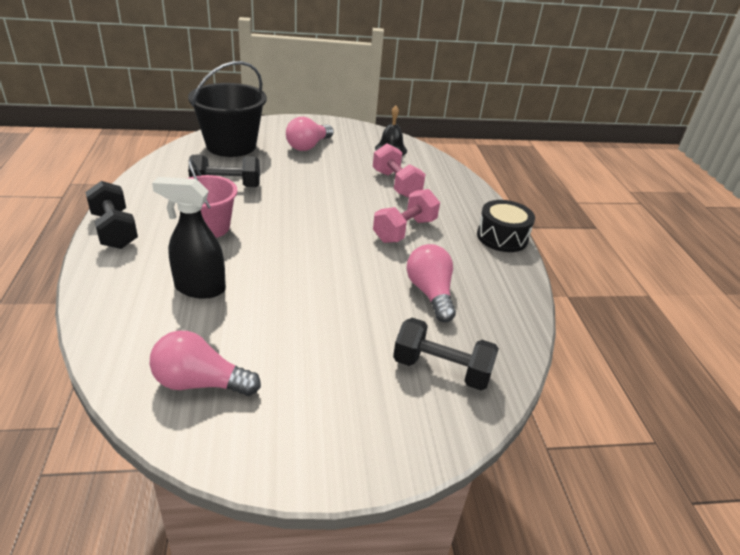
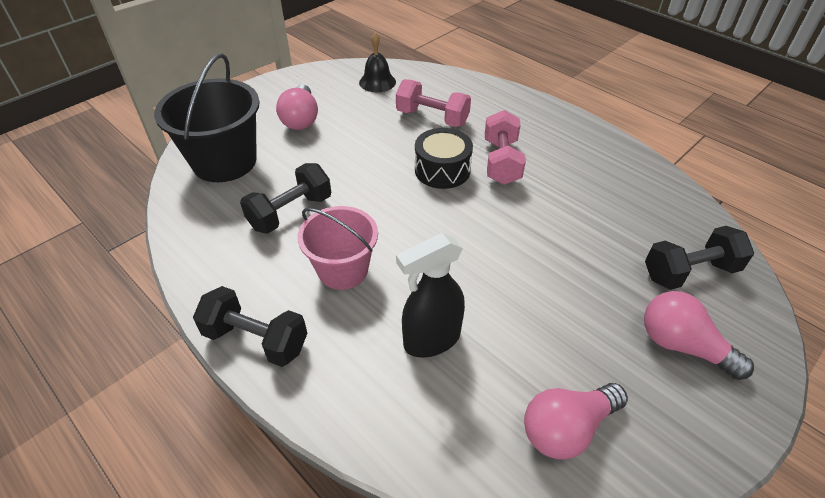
camera: 35 degrees left, 10 degrees up
(430, 293) = (596, 210): pink light bulb -> pink light bulb (682, 345)
(502, 237) = (571, 123): black drum -> black drum (442, 170)

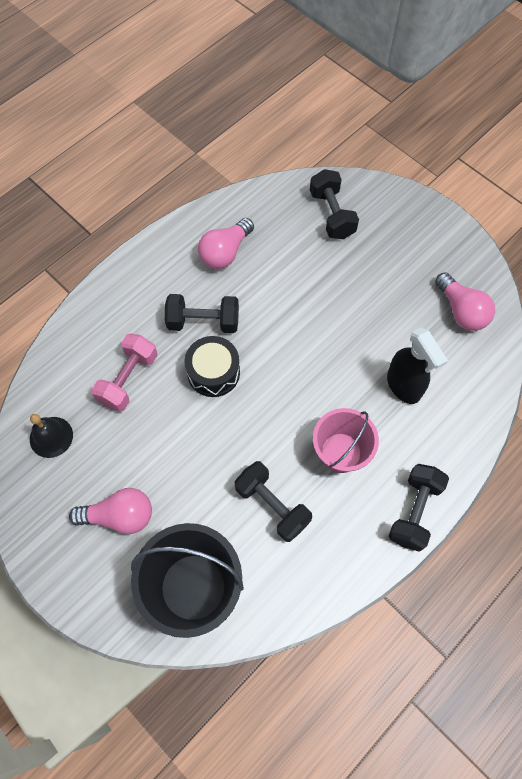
camera: 90 degrees left, 20 degrees up
(501, 162) = (203, 322): pink dumbbell -> black dumbbell
(682, 345) = (395, 236): pink light bulb -> pink light bulb (225, 252)

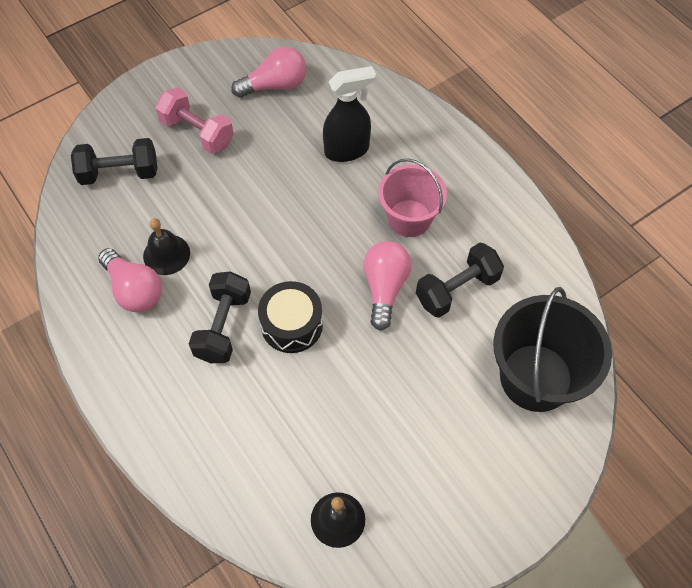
camera: 80 degrees left, 5 degrees down
(119, 516) = (449, 446): pink light bulb -> pink light bulb (385, 288)
(128, 379) = (279, 420): pink dumbbell -> pink dumbbell (197, 132)
(261, 266) = (166, 254): none -> black bell
(414, 511) = (478, 169): black dumbbell -> none

